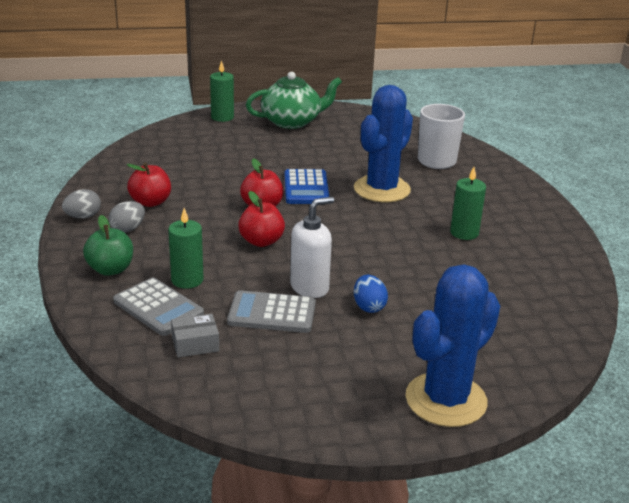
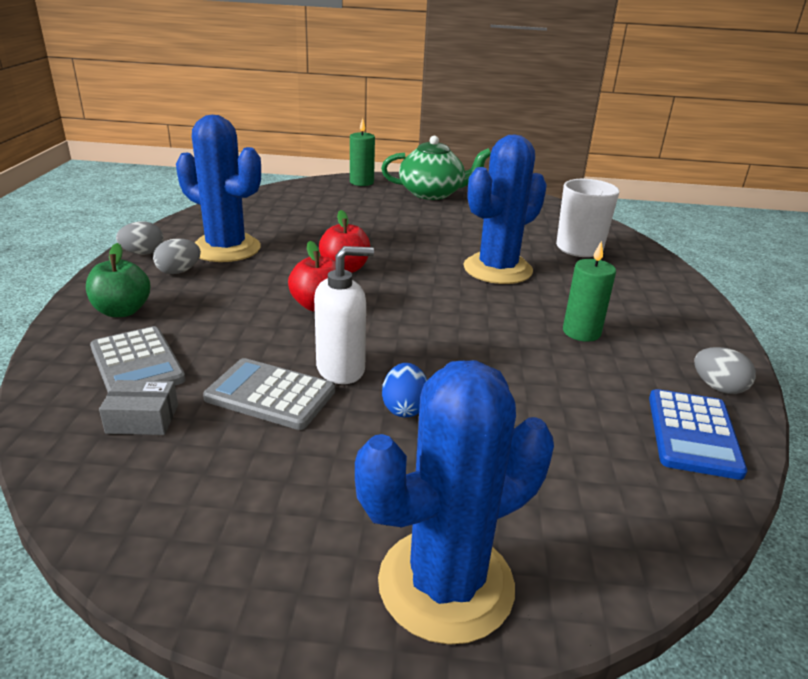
camera: 15 degrees right, 0 degrees up
(150, 202) = (226, 248): red apple -> blue cactus
(187, 280) = (198, 336): green candle -> none
(306, 188) = (408, 256): blue calculator -> blue calculator (693, 434)
(566, 259) = (718, 387): none -> grey egg

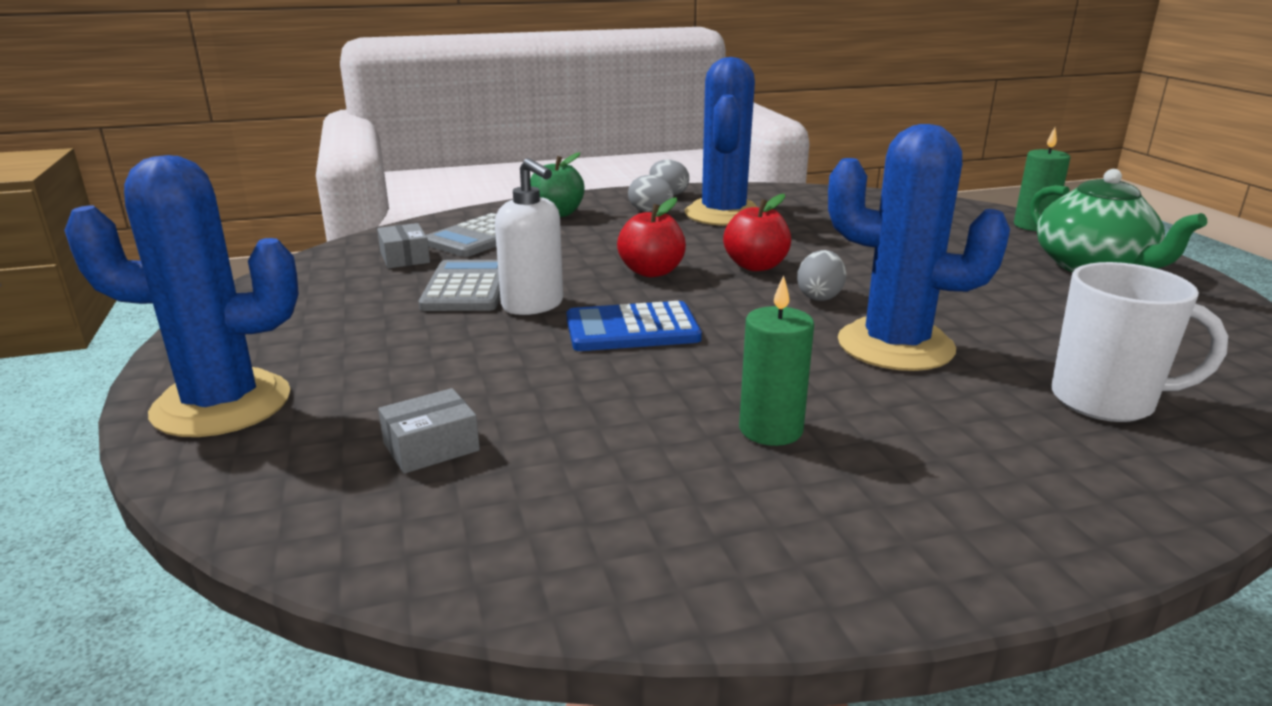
camera: 70 degrees right, 5 degrees down
(404, 408) = (482, 345): blue egg -> none
(446, 584) = (222, 404): blue cactus -> blue cactus turned 45 degrees counterclockwise
(567, 460) = (431, 447): none -> grey box
(693, 434) = (545, 546): blue calculator -> blue calculator (632, 329)
(718, 387) = (713, 574): grey egg -> grey egg (819, 297)

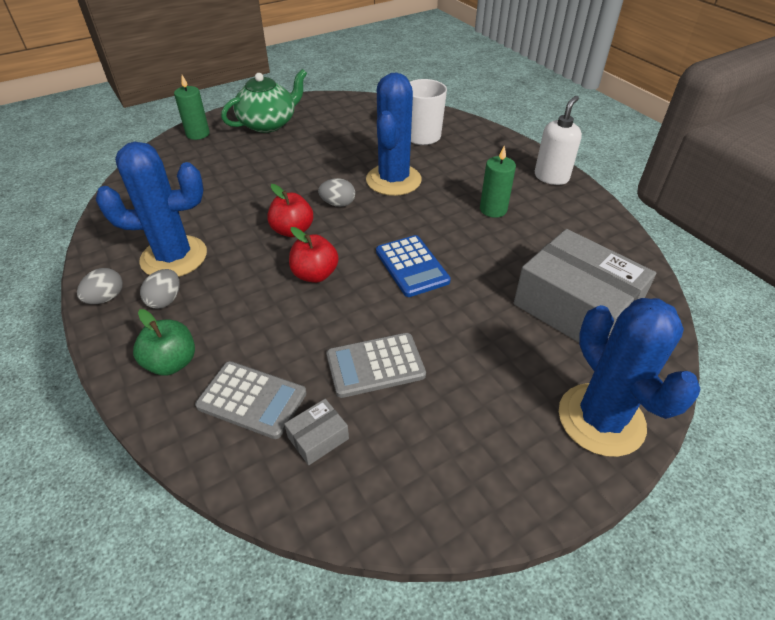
camera: 105 degrees left, 20 degrees up
(431, 447) = (575, 307): grey box -> grey box, size x2.46
(533, 305) = (394, 318): white soap dispenser -> white soap dispenser (551, 177)

